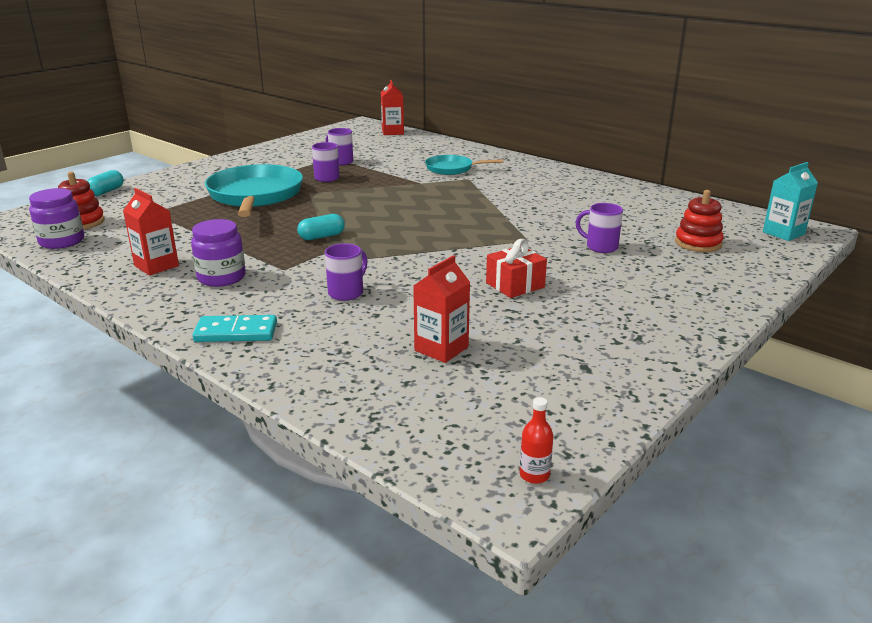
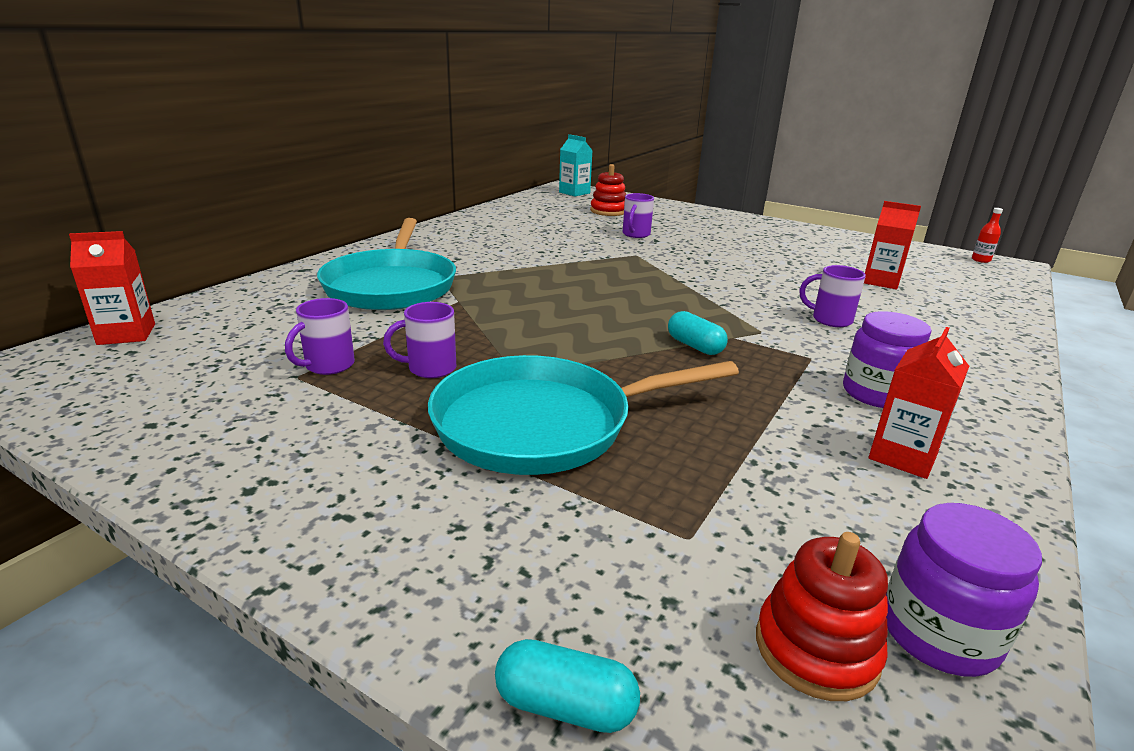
camera: 100 degrees left, 0 degrees up
(236, 332) = (977, 362): turquoise domino -> none
(452, 169) = (391, 286): turquoise pan -> turquoise pan, size x1.85
(515, 285) = (742, 260): red gift -> none

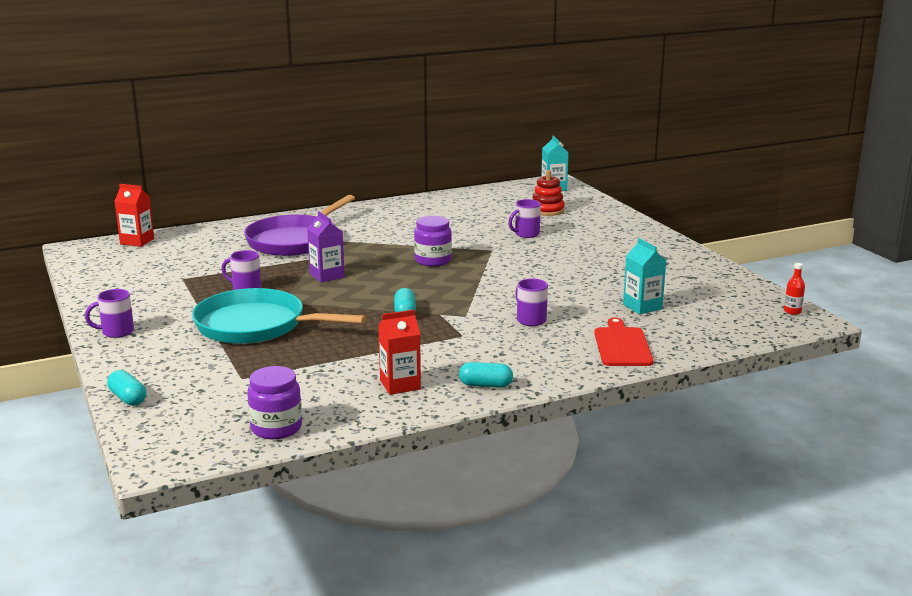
camera: 35 degrees right, 5 degrees down
(328, 366) = (202, 277): purple mug -> purple mug (116, 332)
(391, 286) = (295, 241): turquoise pan -> purple pan
(512, 321) = (327, 276): none -> purple carton
(816, 649) = (225, 415): red stacking toy -> none
(876, 394) = (456, 360): purple jar -> purple jar (433, 261)
(881, 281) = (642, 307): red carton -> turquoise carton
(961, 325) = (622, 345): none -> red cutting board
(977, 418) = (485, 385): none -> turquoise capsule

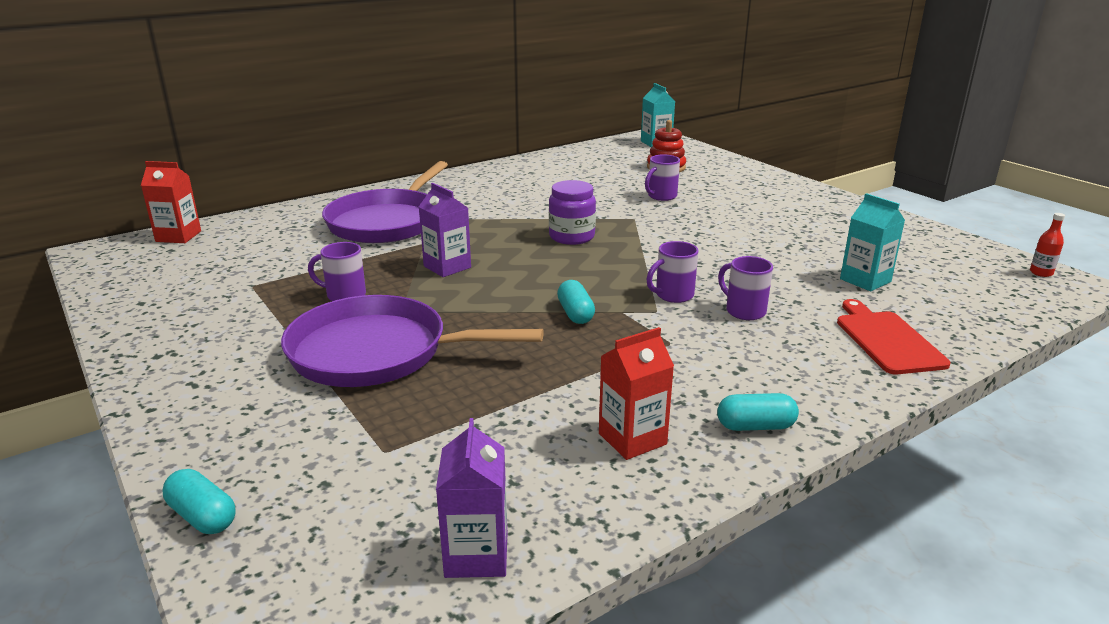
camera: 10 degrees left, 5 degrees up
(116, 332) = (167, 383): purple mug -> purple mug (673, 295)
(255, 325) = (376, 352): turquoise pan -> purple pan
(276, 428) = (476, 555): purple jar -> purple carton

